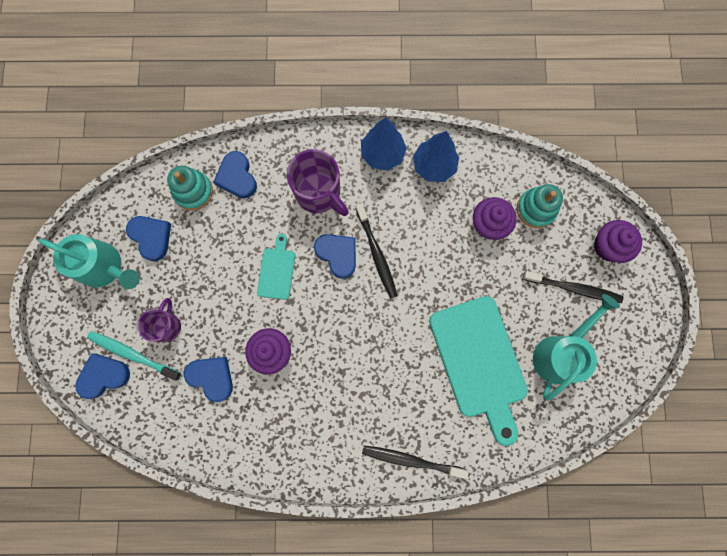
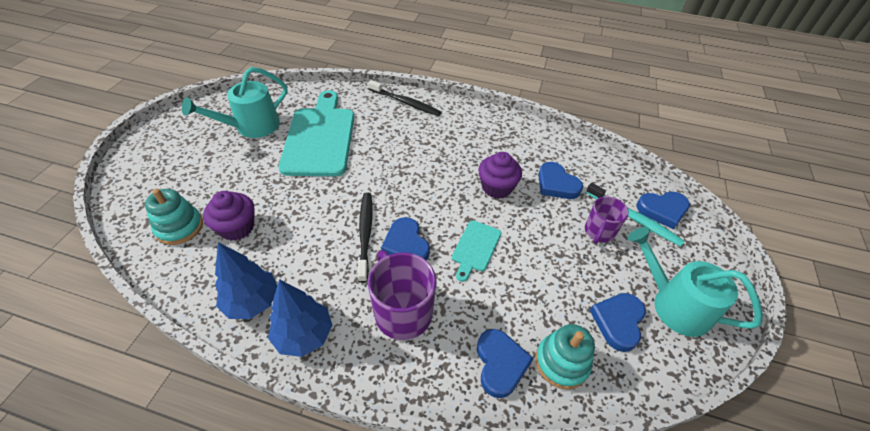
camera: 165 degrees left, 30 degrees down
(151, 237) = (618, 322): blue heart -> blue heart turned 45 degrees clockwise
(574, 288) = (203, 160): black toothbrush -> none
(608, 246) = (144, 180): purple cupcake -> none

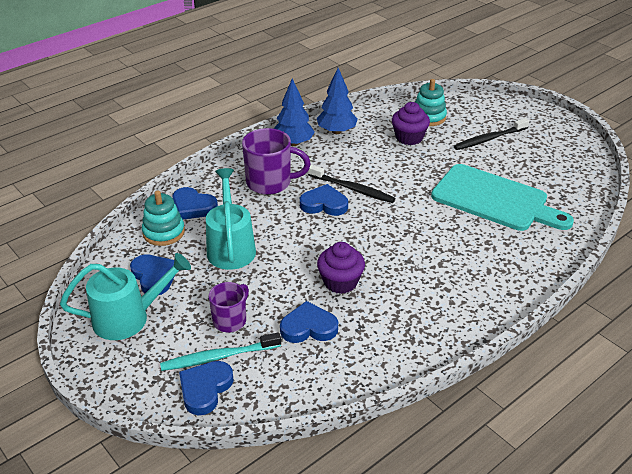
camera: 125 degrees right, 10 degrees down
(251, 127) = (536, 166): turquoise watering can -> turquoise watering can (230, 247)
(406, 103) = (523, 275): black toothbrush -> black toothbrush (489, 139)
(475, 248) = (287, 237): turquoise cutting board -> none
(599, 232) = (230, 320): purple mug -> purple mug turned 60 degrees clockwise

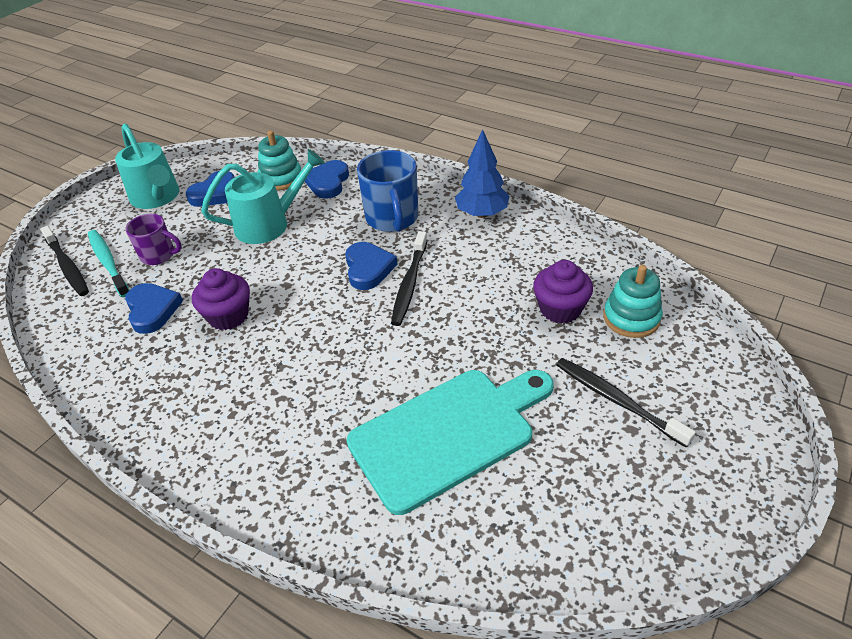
camera: 75 degrees right, 5 degrees up
(205, 389) = (67, 266): blue heart -> black toothbrush
(270, 183) = (392, 218): purple mug -> blue mug
(336, 131) = (531, 240): blue tree -> none
(495, 200) = (448, 434): turquoise cutting board -> turquoise cutting board turned 135 degrees counterclockwise

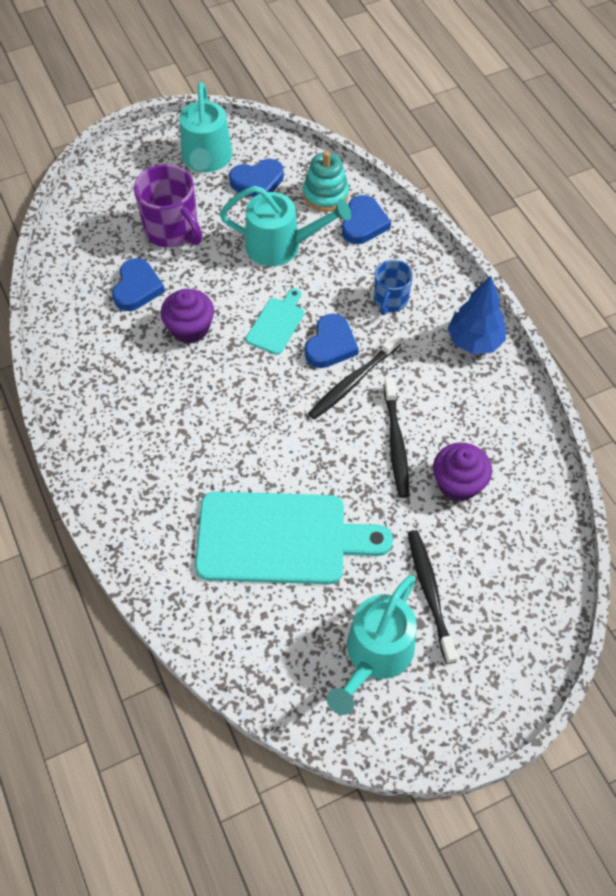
camera: 30 degrees right, 15 degrees up
(67, 266) = (97, 202): black toothbrush -> black toothbrush (396, 443)
(108, 262) = (130, 215): turquoise toothbrush -> none
(159, 255) = (172, 230): purple mug -> purple mug, size x1.61
(308, 276) = (277, 323): none -> turquoise cutting board
(328, 182) = (363, 223): blue heart -> blue heart turned 150 degrees clockwise
(392, 218) = (390, 300): blue mug -> blue mug, size x0.62
(621, 481) = (375, 656): none -> turquoise watering can
(631, 318) = (510, 529): turquoise stacking toy -> none

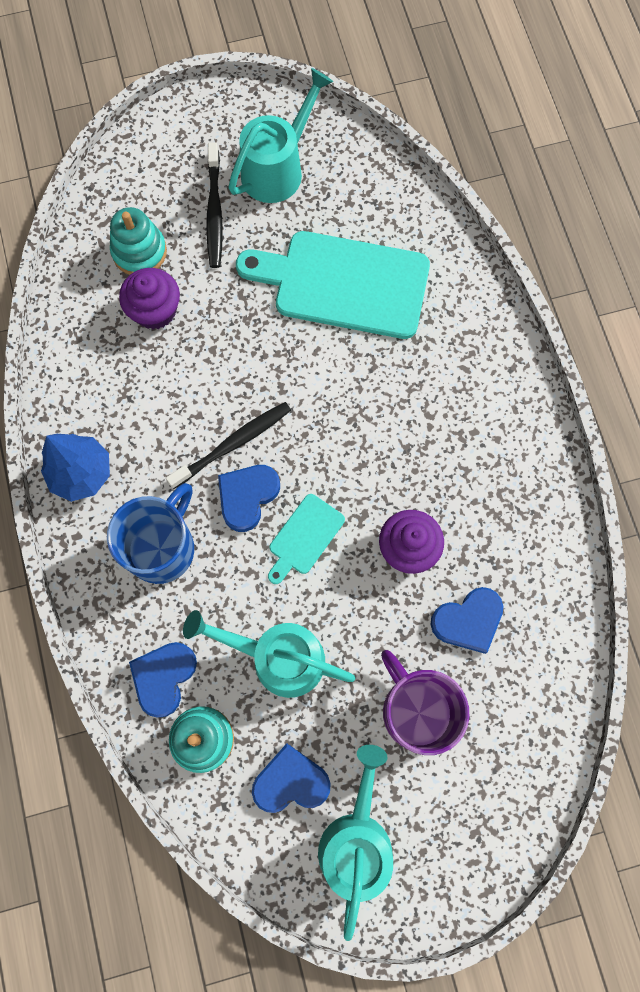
camera: 170 degrees left, 15 degrees up
(137, 288) = (468, 621): blue heart -> blue heart turned 135 degrees counterclockwise
(390, 300) = (162, 547): blue mug -> blue mug, size x1.61
(396, 443) = (205, 363): black toothbrush -> none
(493, 538) = (139, 252): none -> turquoise stacking toy

